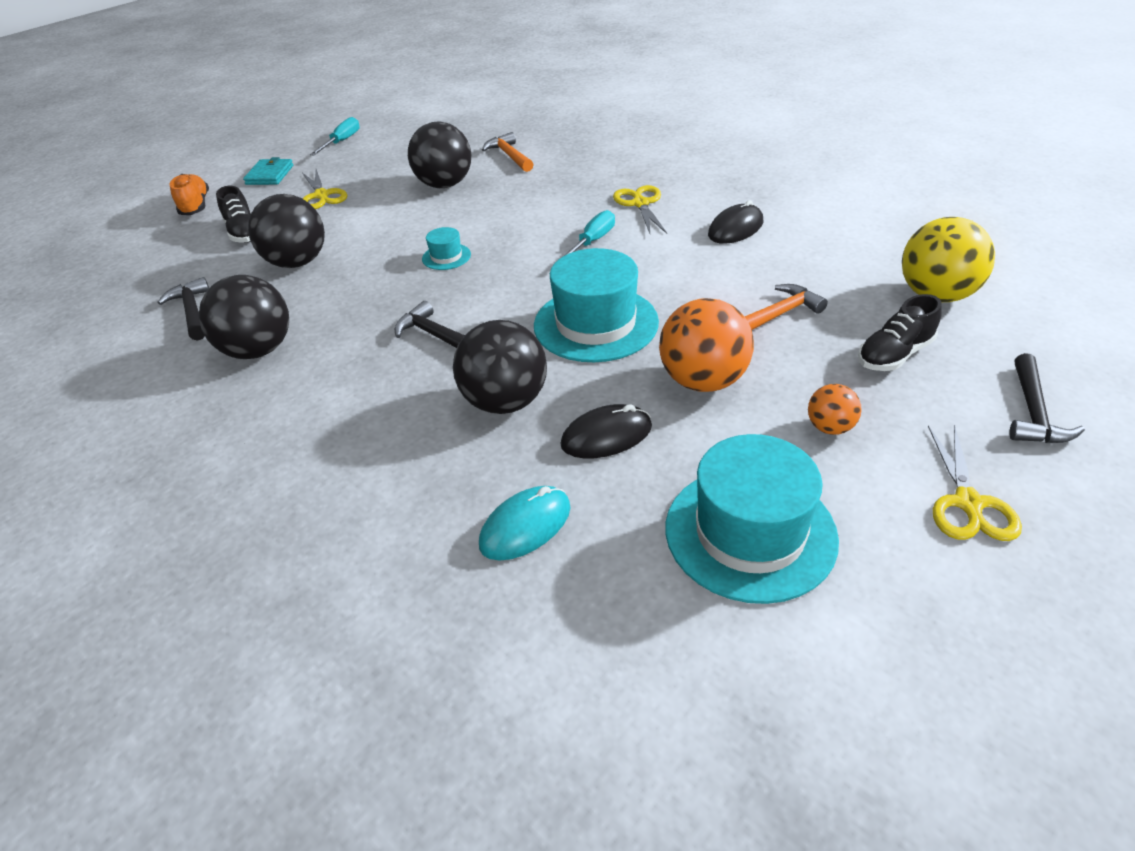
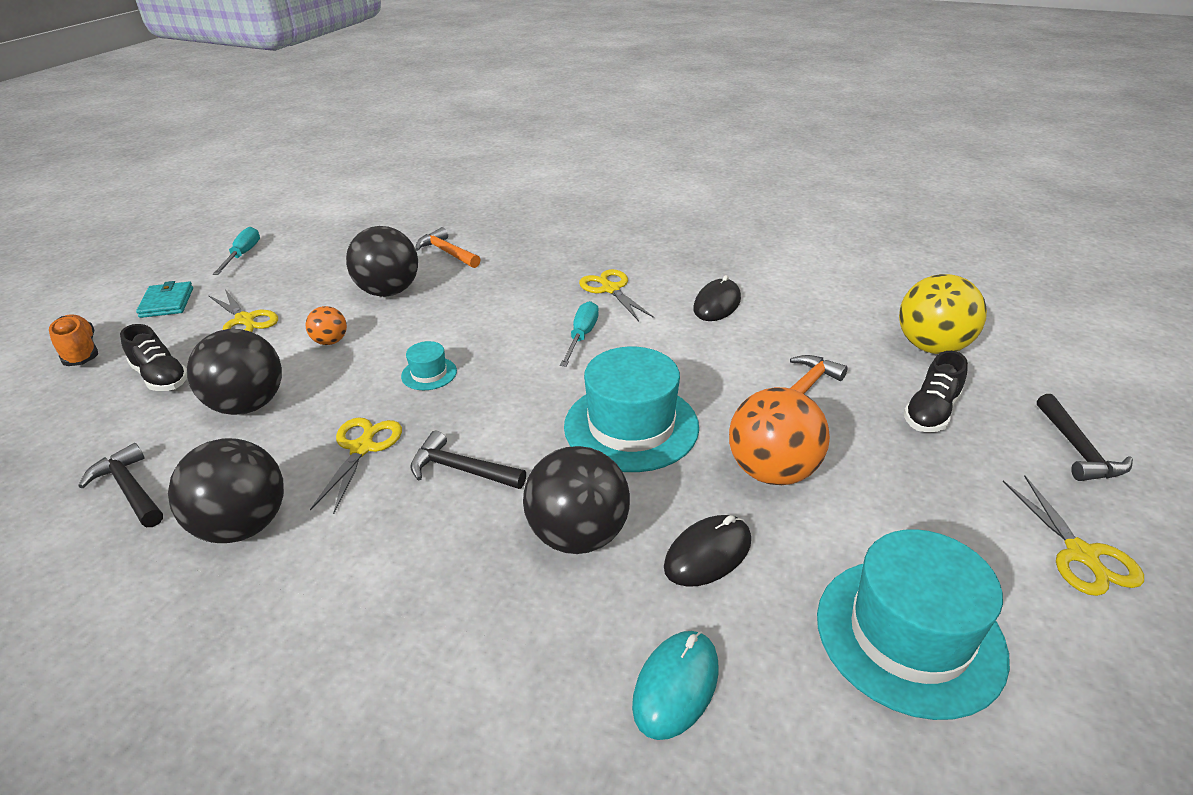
camera: 20 degrees left, 5 degrees down
(368, 307) = (362, 447): none -> yellow scissors
(830, 427) = (917, 499): orange ball -> orange ball (330, 341)

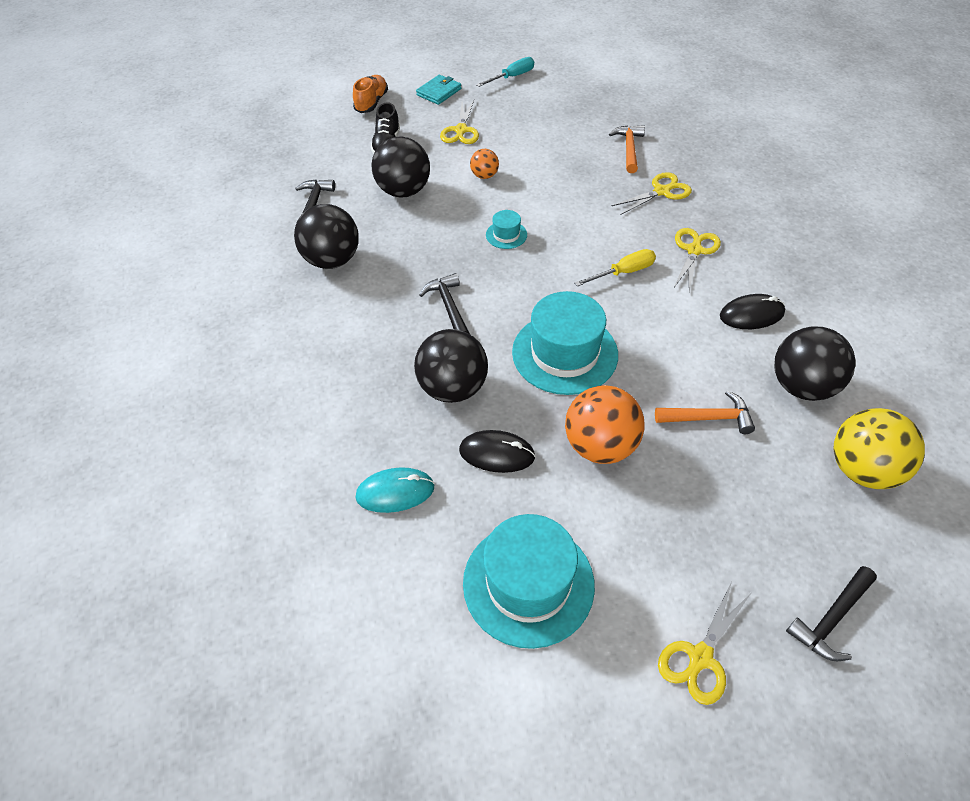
camera: 50 degrees right, 15 degrees up
(362, 447) = (422, 257): yellow scissors -> yellow scissors (662, 191)
(389, 291) = (556, 159): black ball -> black ball (802, 386)
(582, 336) = (623, 272): turquoise screwdriver -> yellow screwdriver
(931, 412) = (769, 505): black shoe -> none

